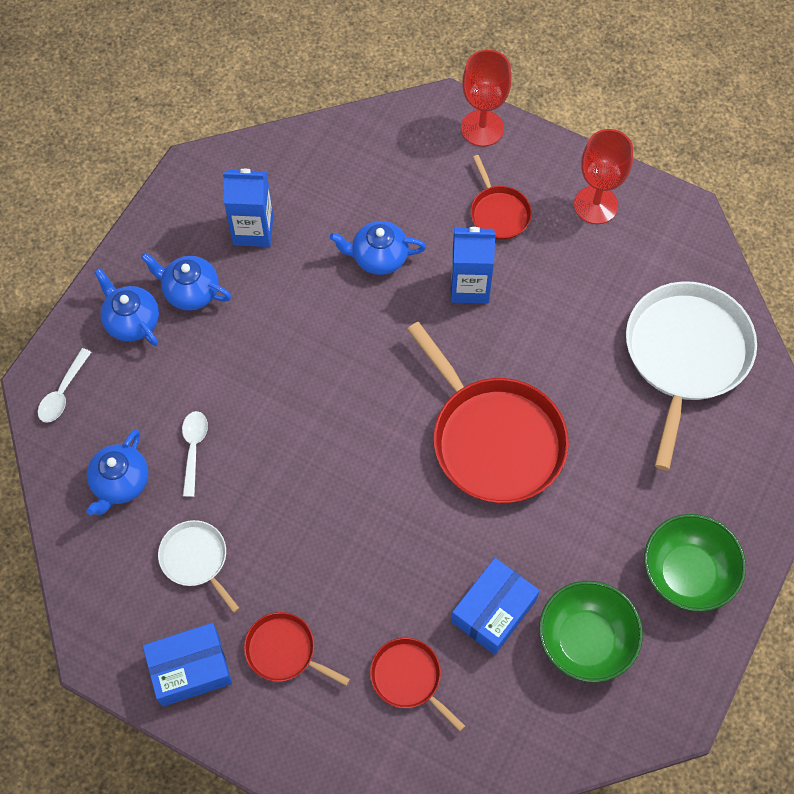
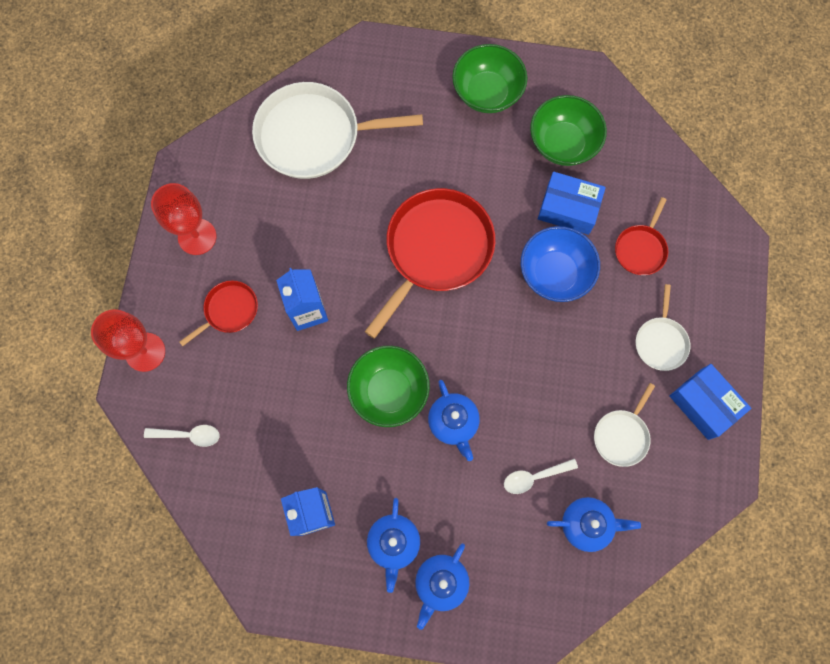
camera: 110 degrees left, 10 degrees up
(63, 393) = (529, 613): white spoon -> white spoon (188, 435)
(284, 651) = (660, 341): red pan -> white pan
(348, 337) = (389, 391): none -> green bowl
(378, 257) = (305, 394): blue teapot -> blue teapot (453, 423)
(416, 562) = (555, 273): none -> blue bowl

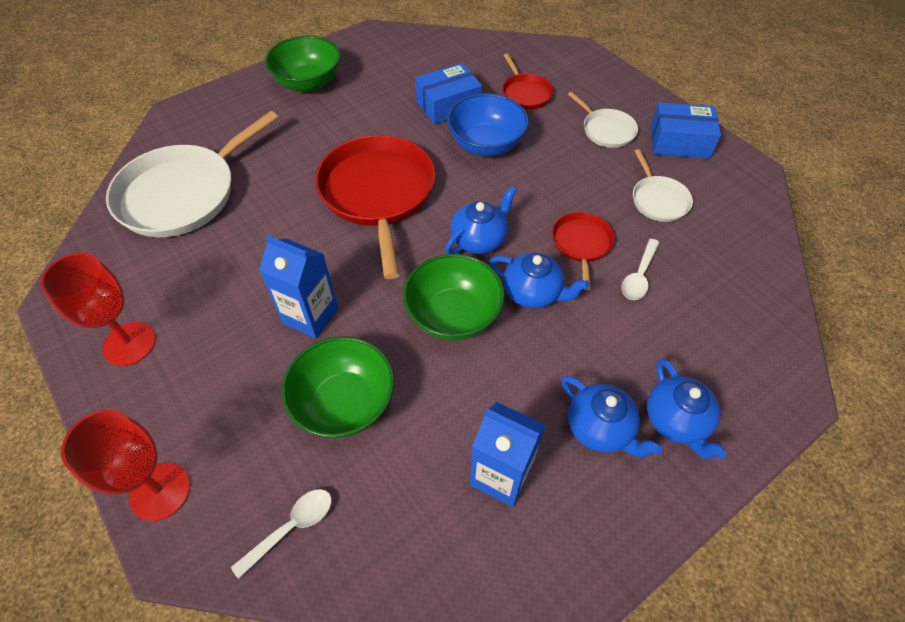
camera: 45 degrees left, 20 degrees down
(229, 311) = (226, 377): red pan -> red pan (581, 244)
(563, 143) = (399, 75): green bowl -> green bowl (344, 403)
(587, 524) = (715, 273): blue teapot -> blue teapot (479, 239)

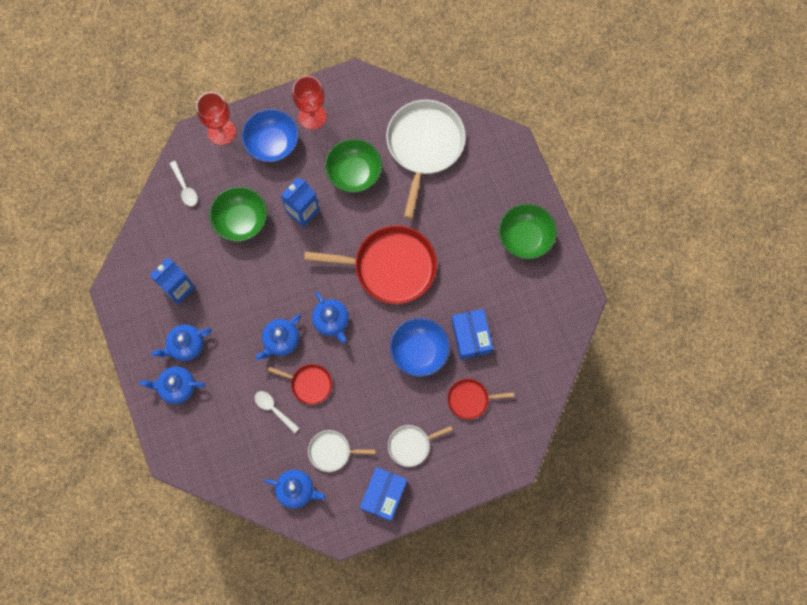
camera: 105 degrees right, 20 degrees up
(183, 194) = (424, 146): white pan -> white pan turned 45 degrees clockwise
(185, 392) = (272, 144): none -> blue bowl
(453, 315) = (279, 290): green bowl -> green bowl (354, 173)
(731, 224) = (296, 490): none -> blue teapot

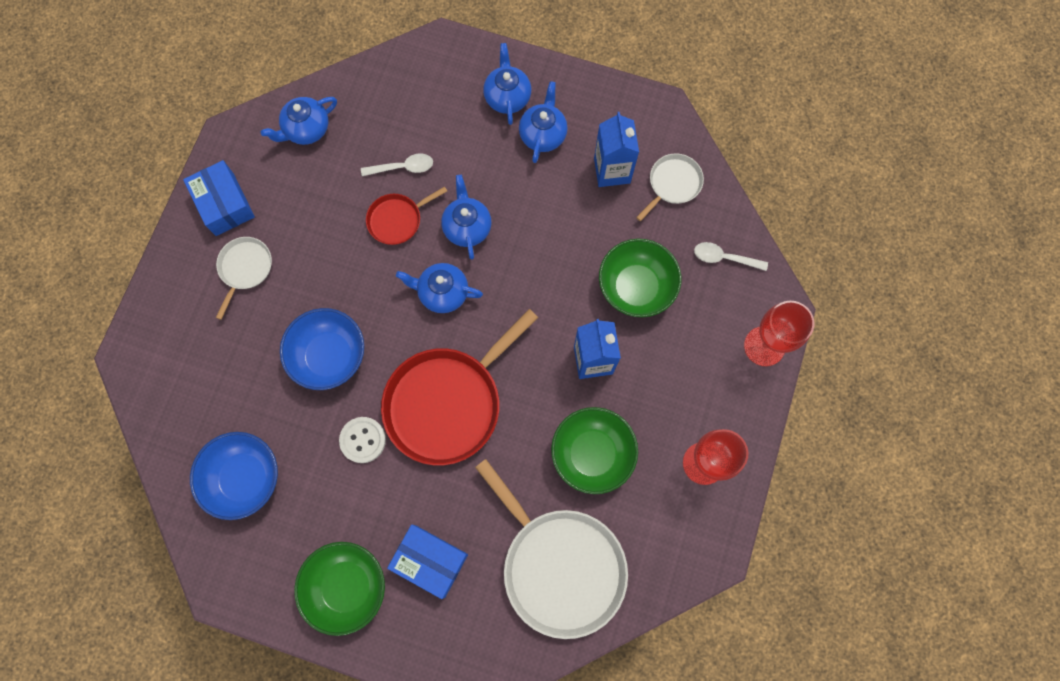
camera: 130 degrees right, 0 degrees up
(177, 387) = (507, 97): blue teapot -> blue teapot turned 45 degrees counterclockwise
(272, 144) = (704, 391): blue bowl -> blue bowl (244, 478)
(332, 451) = (311, 189): white pan -> white pan (673, 184)
(448, 293) = (363, 440): none -> white button
(470, 399) = (232, 366): red pan -> none
(471, 336) = (294, 424): blue box -> blue box (430, 561)

